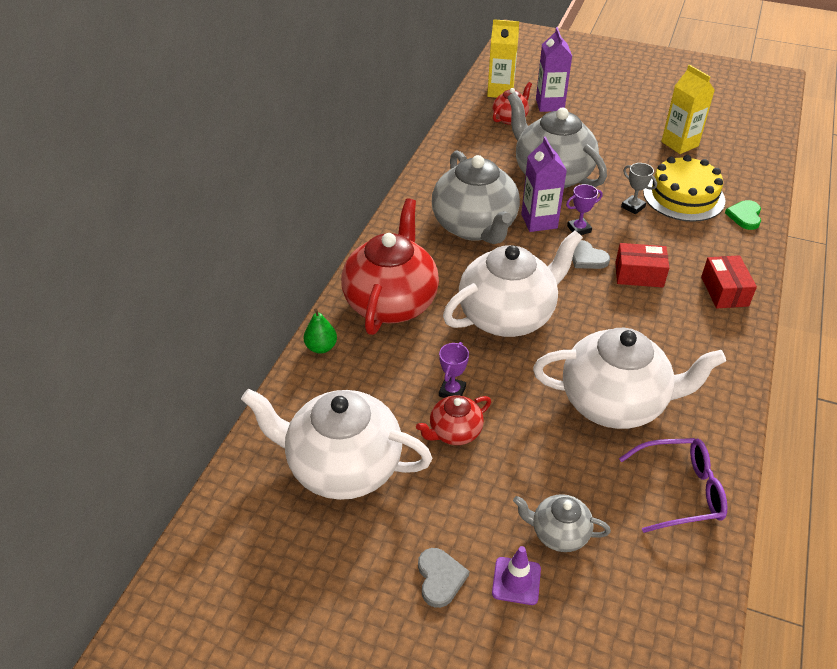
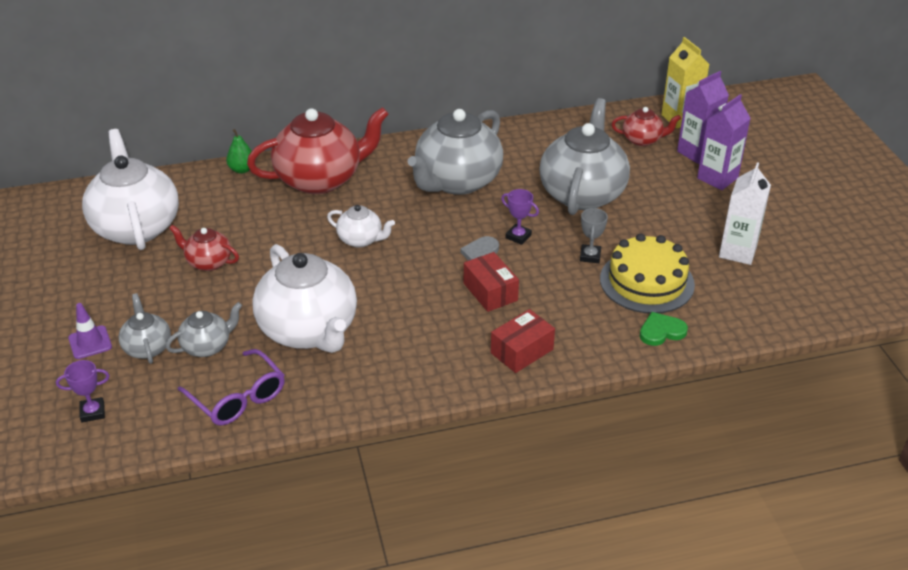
camera: 55 degrees right, 5 degrees down
(440, 578) = (69, 307): grey heart -> none
(452, 391) = (249, 245): purple trophy -> purple trophy (92, 412)
(508, 315) = (361, 240): white teapot -> white teapot, size x0.49
(539, 221) = (504, 211): purple carton -> purple carton (717, 178)
(588, 484) = (207, 346): none -> grey teapot
(679, 144) = (737, 252): yellow carton -> white carton

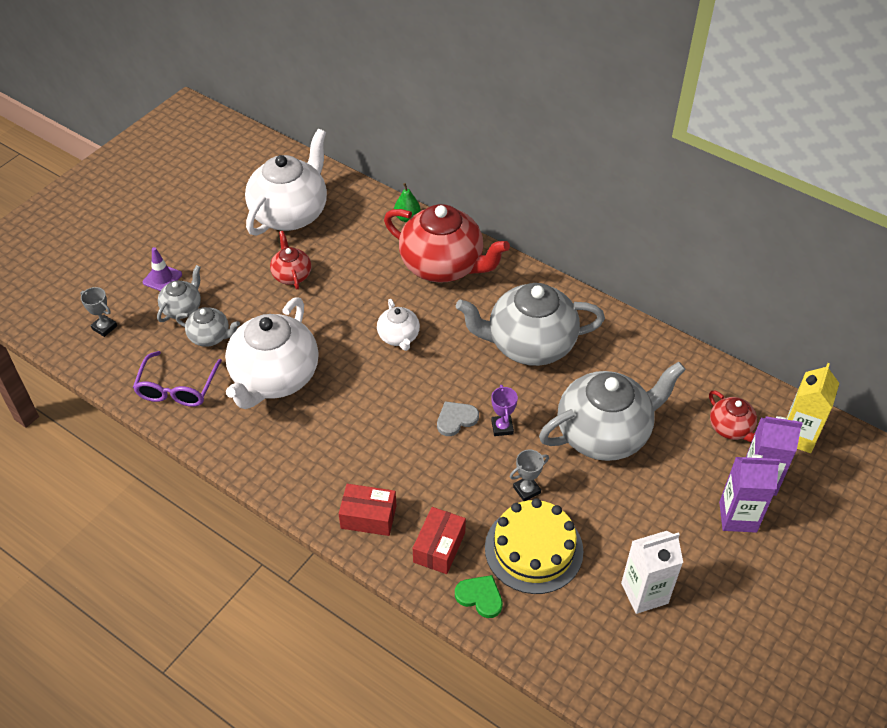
camera: 50 degrees right, 10 degrees up
(92, 412) = (104, 327): purple trophy -> grey trophy
(490, 292) = (417, 453): red box -> red box (439, 547)

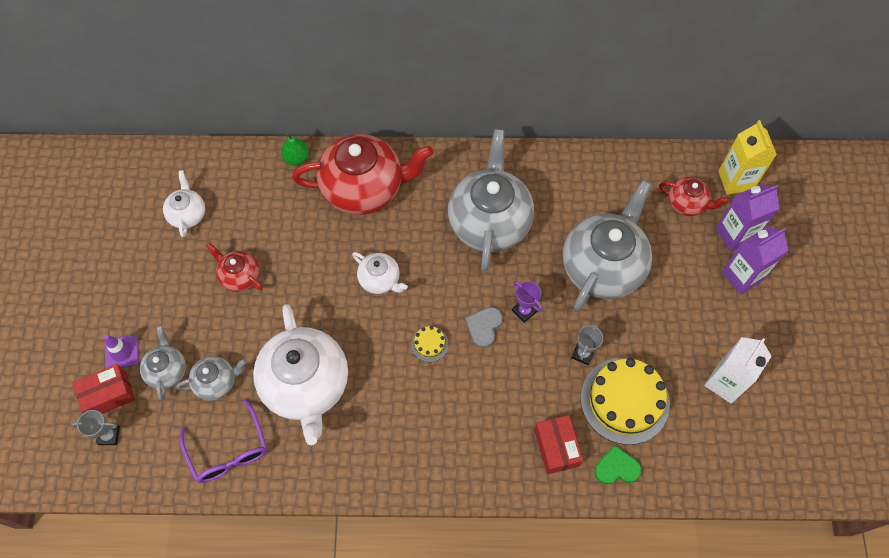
camera: 35 degrees left, 15 degrees up
(290, 213) = (188, 214): white teapot -> white teapot, size x0.49
(368, 517) = (483, 459): red box -> red box (108, 395)
(398, 405) = (429, 344): none -> yellow cake
(529, 345) = (489, 222): grey teapot -> grey teapot turned 135 degrees clockwise

